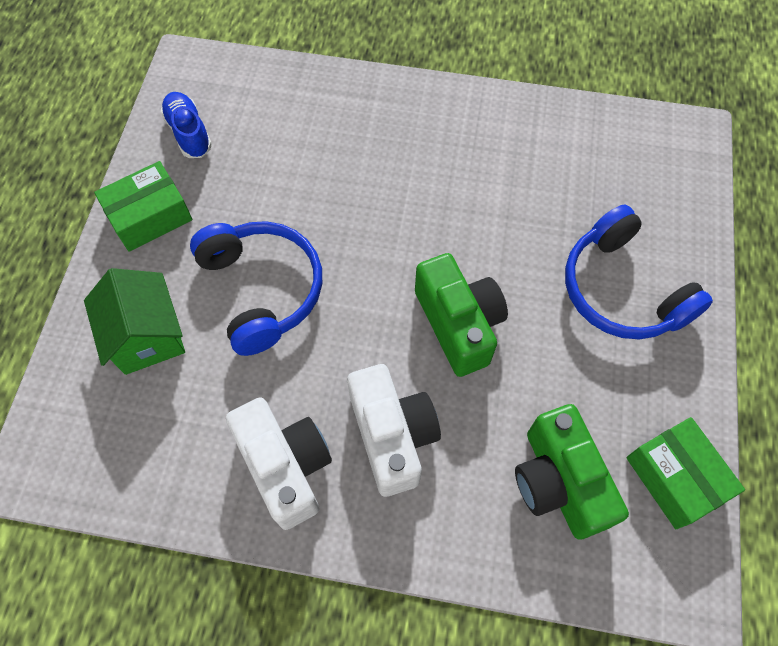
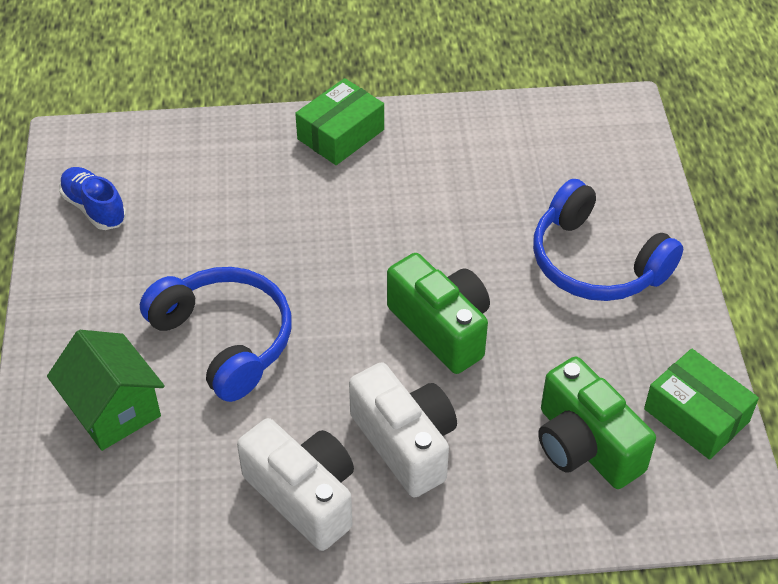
camera: 15 degrees left, 15 degrees down
(150, 216) = (77, 296): green box -> green box (341, 134)

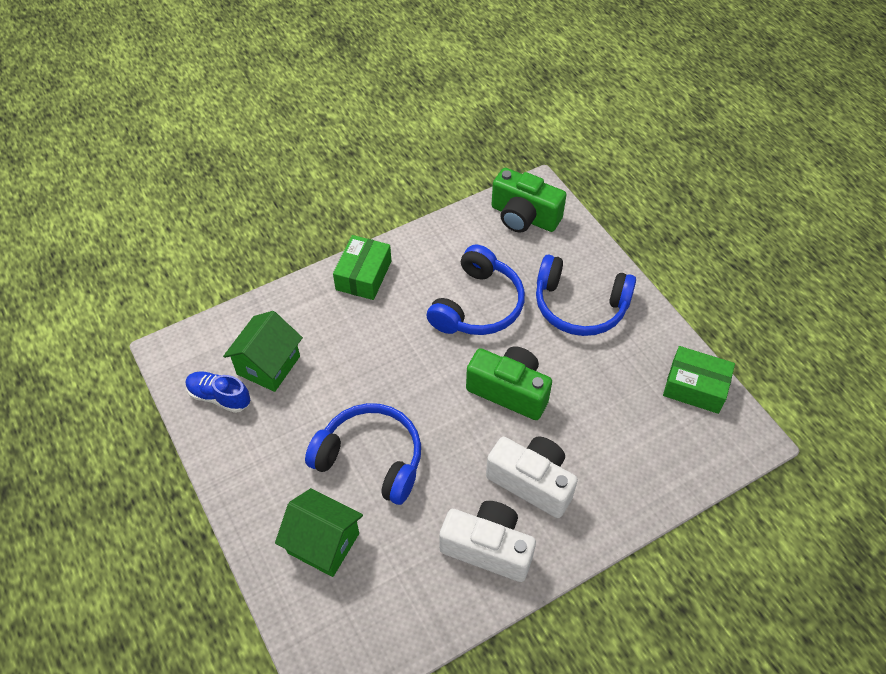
camera: 25 degrees left, 5 degrees up
(169, 194) = (268, 365): none -> green house
(462, 216) = (478, 305): none -> blue headphones
(585, 445) = (641, 435): green camera -> green camera (524, 217)

